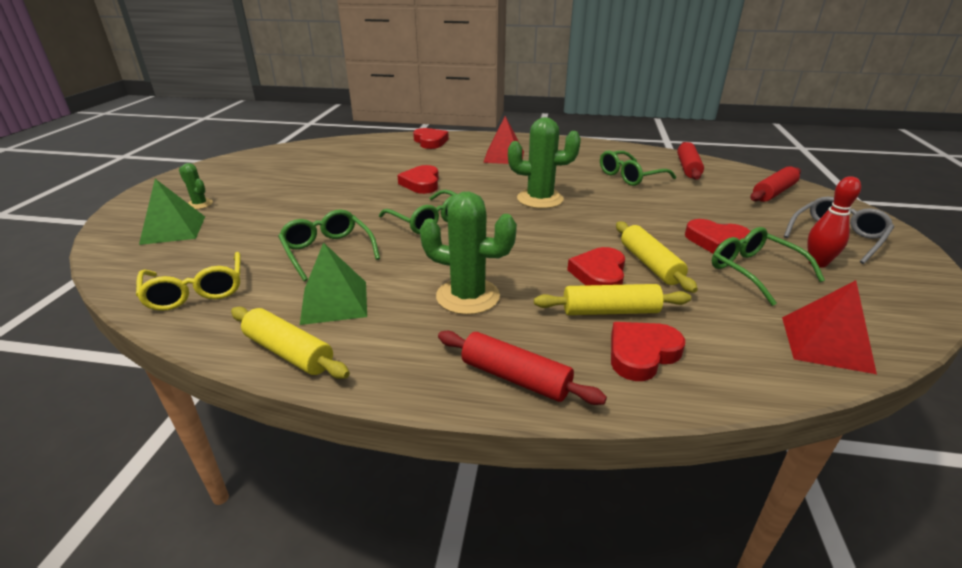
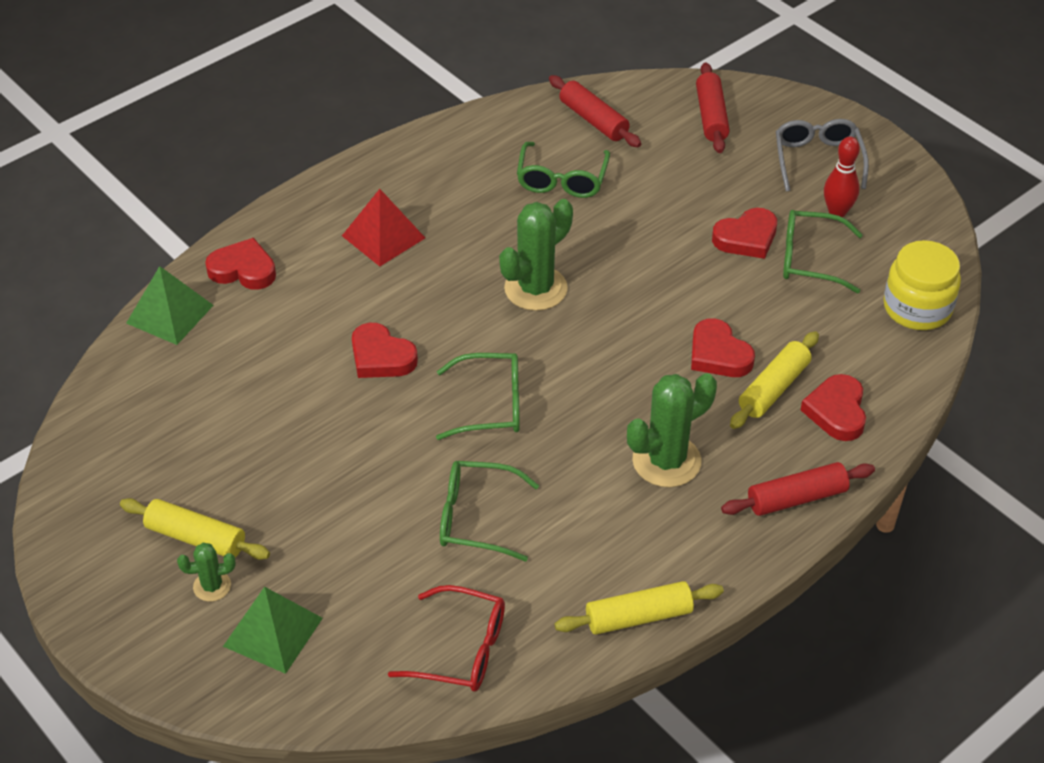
camera: 50 degrees left, 15 degrees up
(196, 291) = (461, 650): yellow glasses -> red glasses
(334, 302) = (585, 555): green pyramid -> green pyramid (170, 314)
(650, 264) = (736, 310): yellow rolling pin -> yellow rolling pin (196, 537)
(826, 344) = (917, 308): red pyramid -> yellow jar

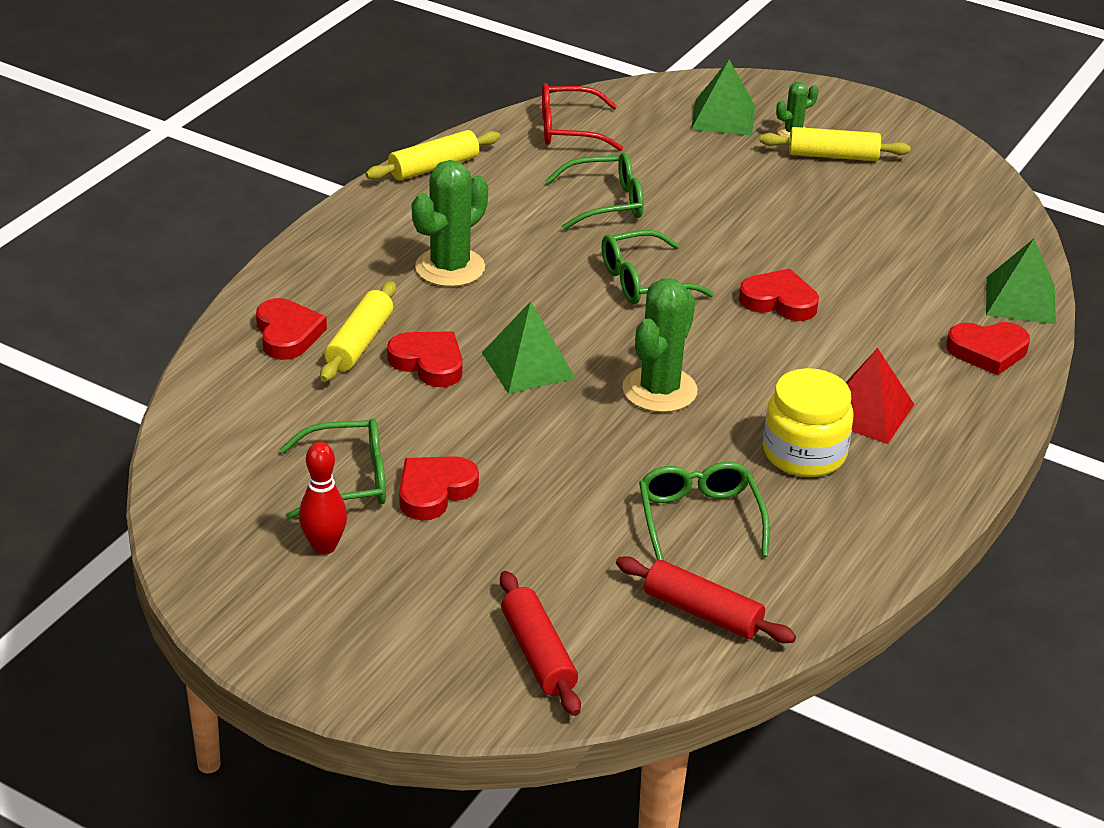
camera: 160 degrees right, 10 degrees down
(634, 335) = (528, 365): none -> green pyramid
(796, 498) = (315, 261): red rolling pin -> none
(818, 160) = (365, 616): grey glasses -> none
(917, 308) = (207, 449): yellow jar -> yellow jar (804, 453)

